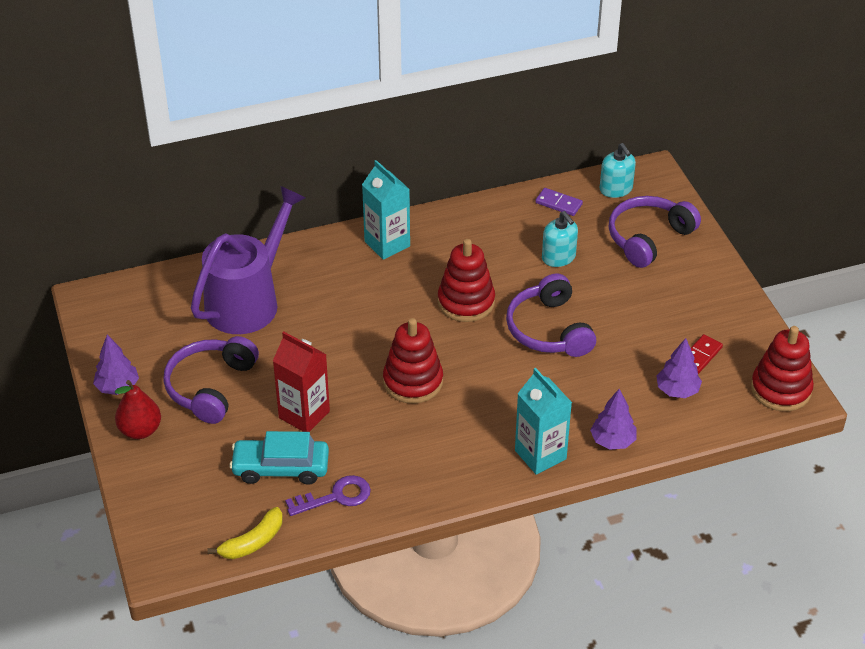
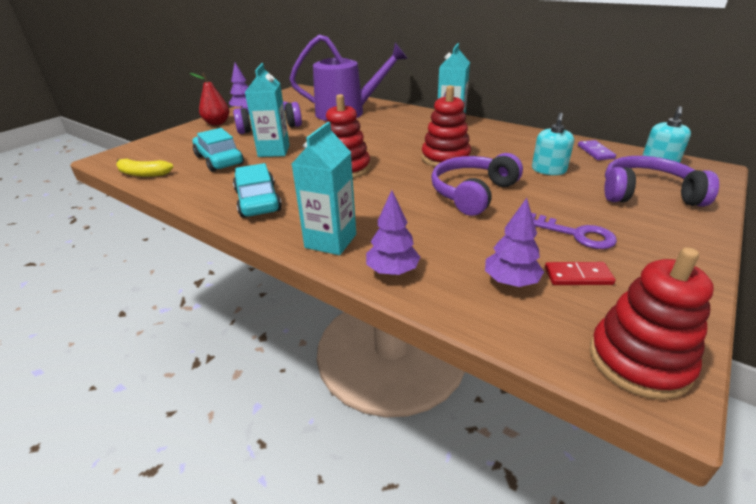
camera: 55 degrees right, 10 degrees down
(304, 414) = (274, 151): red carton -> turquoise carton
(336, 497) = (206, 183): purple key -> purple key (576, 234)
(420, 472) = (258, 201): none -> turquoise car

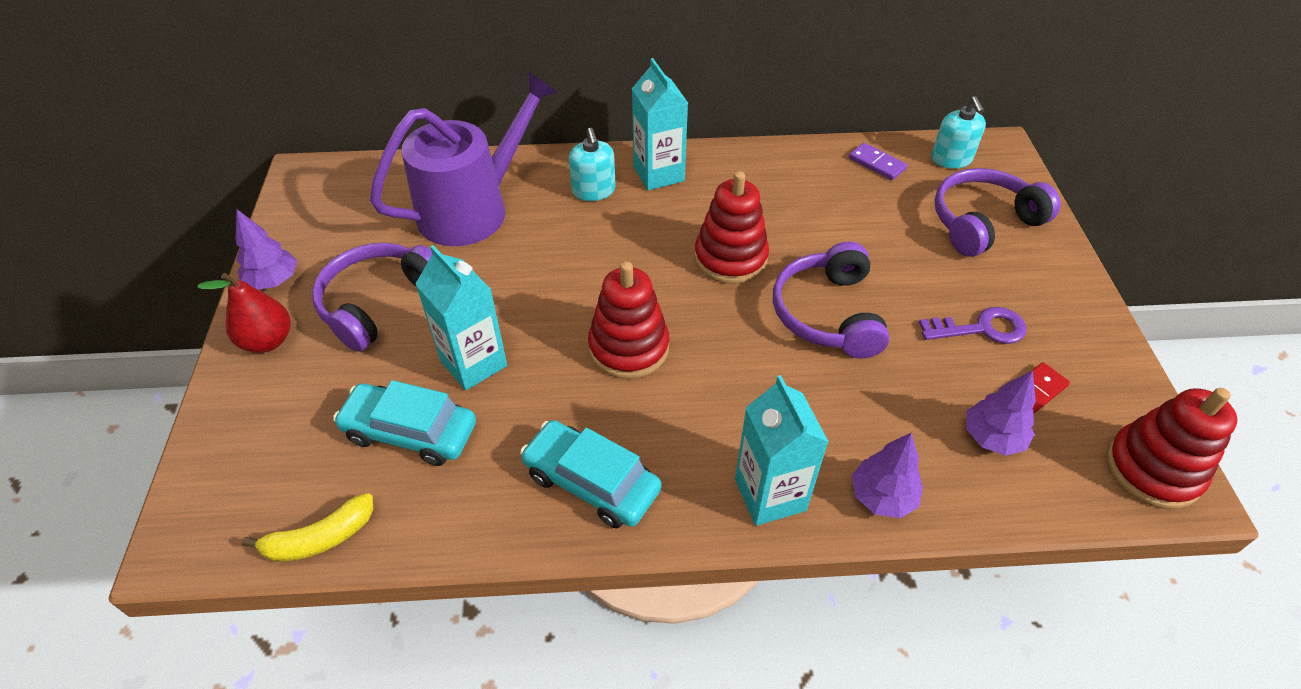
camera: 40 degrees left, 15 degrees up
(548, 170) = (862, 225): turquoise soap dispenser -> turquoise soap dispenser (593, 190)

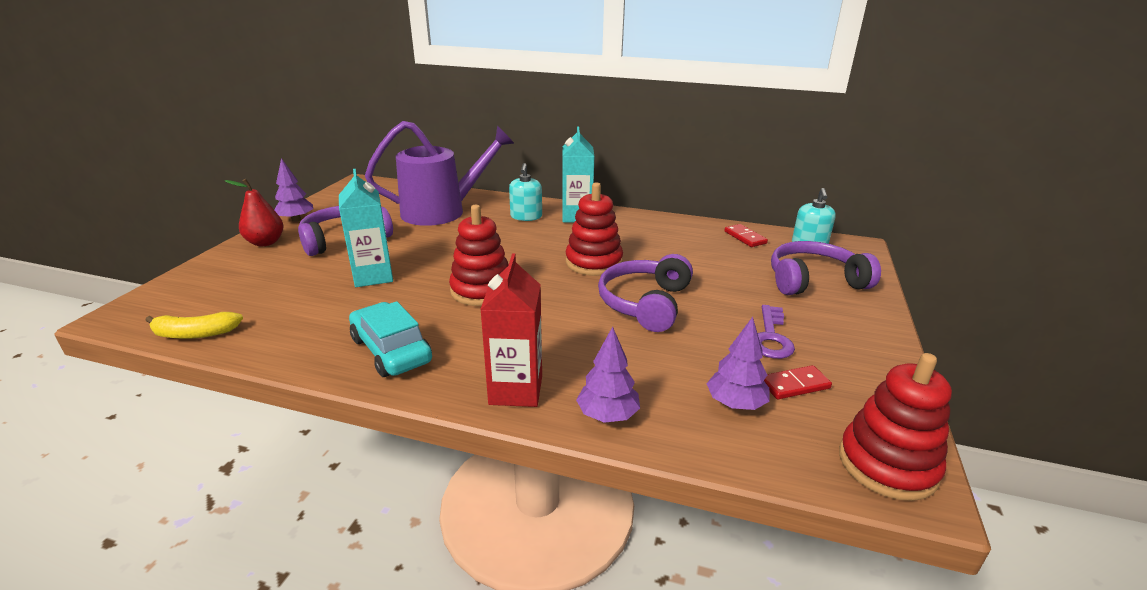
camera: 20 degrees right, 20 degrees down
(410, 432) = (302, 298): turquoise car -> none
(770, 494) = (516, 390): turquoise carton -> red carton
(877, 163) = (745, 237): purple domino -> red domino
(981, 328) = (771, 337): purple key -> purple key turned 90 degrees clockwise

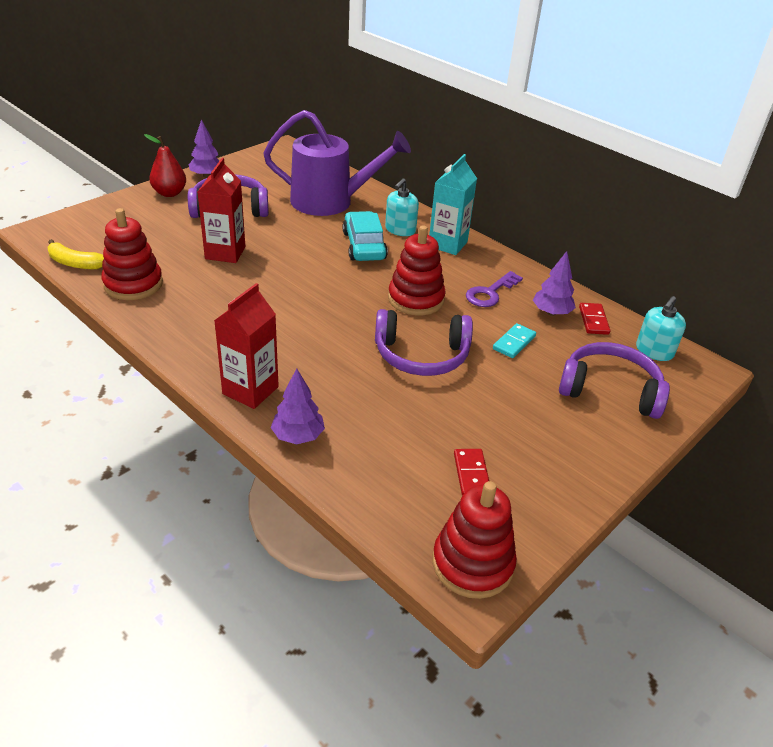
camera: 25 degrees right, 10 degrees up
(373, 276) = (225, 253): turquoise carton -> red carton
(391, 350) = (190, 324): turquoise car -> turquoise car (364, 246)
(482, 290) = (297, 295): red stacking toy -> red stacking toy (133, 284)
(645, 303) = (421, 355): purple headphones -> purple headphones turned 135 degrees counterclockwise
(707, 270) = (514, 343): none -> turquoise domino
(735, 404) = (404, 468): purple tree -> purple tree (551, 312)
(771, 337) = (500, 427): purple key -> purple key (490, 293)
(794, 385) = (471, 474): red domino -> red domino turned 75 degrees clockwise

